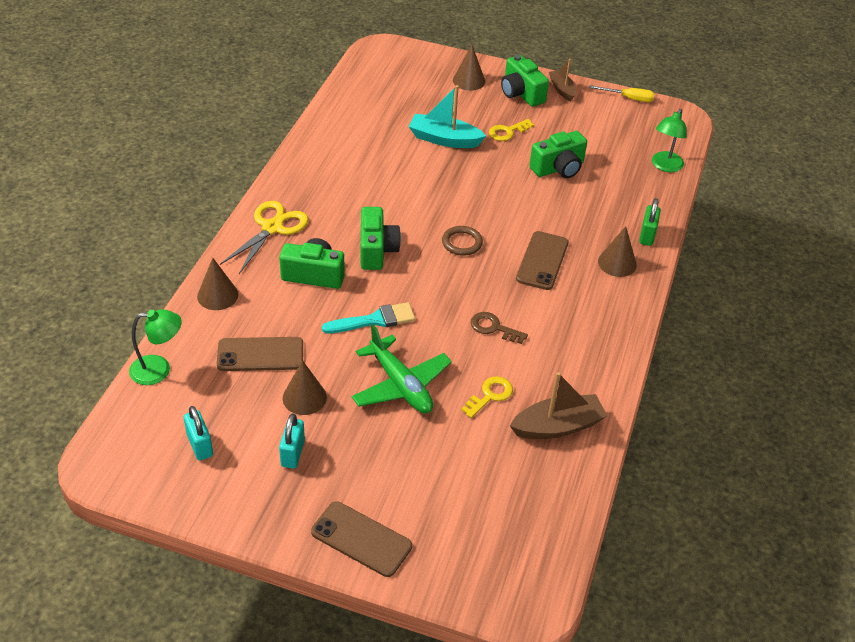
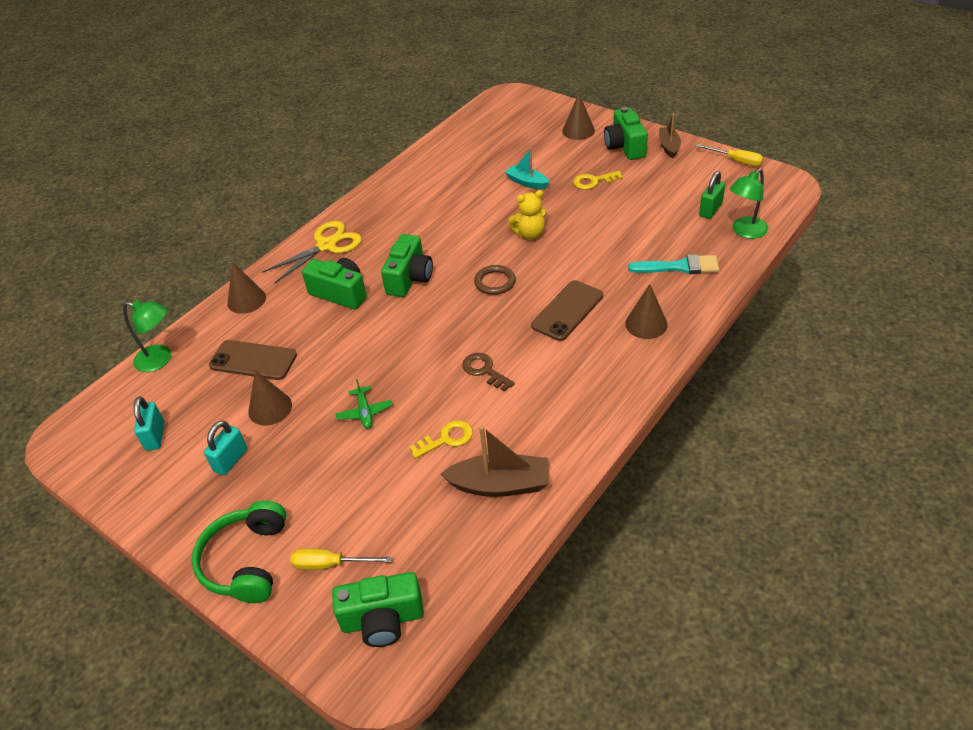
camera: 25 degrees right, 0 degrees up
(361, 539) = (246, 561): brown phone -> green headphones
(374, 320) = (373, 344): turquoise brush -> turquoise brush (679, 267)
(400, 385) = (364, 412): green plane -> green plane, size x0.51
(441, 524) = (330, 564): none -> yellow screwdriver
(444, 139) = (527, 182): turquoise boat -> turquoise boat, size x0.63
(472, 191) = (529, 234): none -> yellow teddy bear
(558, 168) = (629, 221): green camera -> green camera (382, 620)
(647, 235) = (692, 300): green padlock -> green padlock (710, 210)

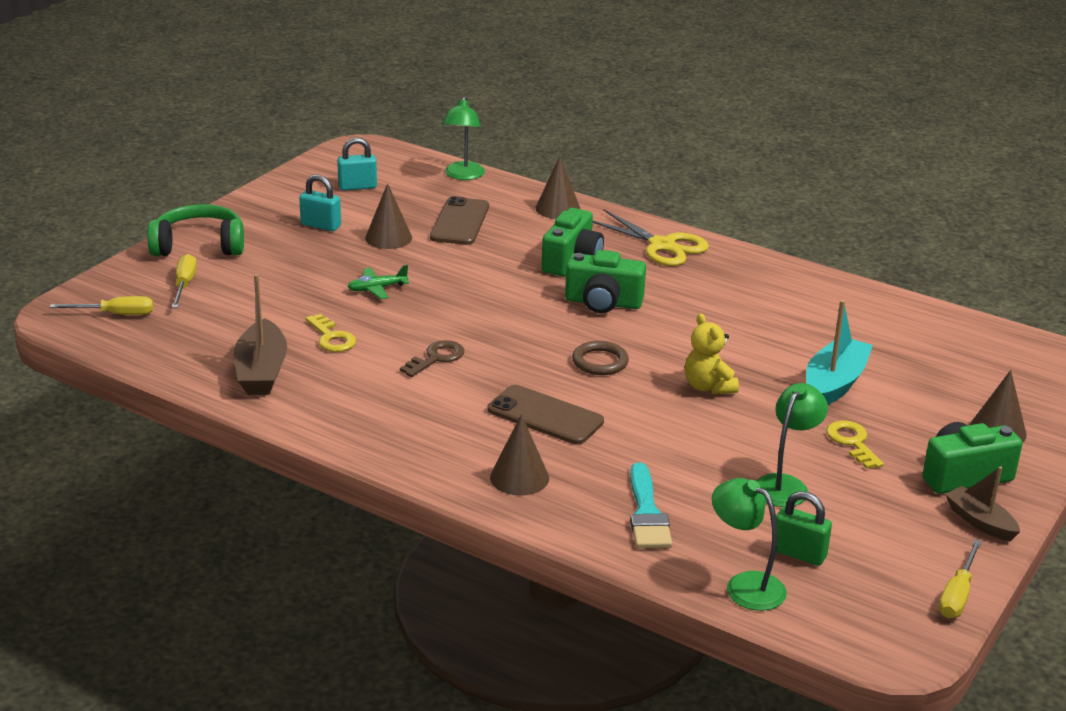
camera: 80 degrees right, 15 degrees down
(382, 620) = (116, 314): green camera -> yellow screwdriver
(527, 182) = (834, 384): turquoise boat -> turquoise boat, size x1.59
(641, 210) = (785, 485): none -> green lamp
(669, 146) = (980, 522): brown boat -> brown boat turned 120 degrees counterclockwise

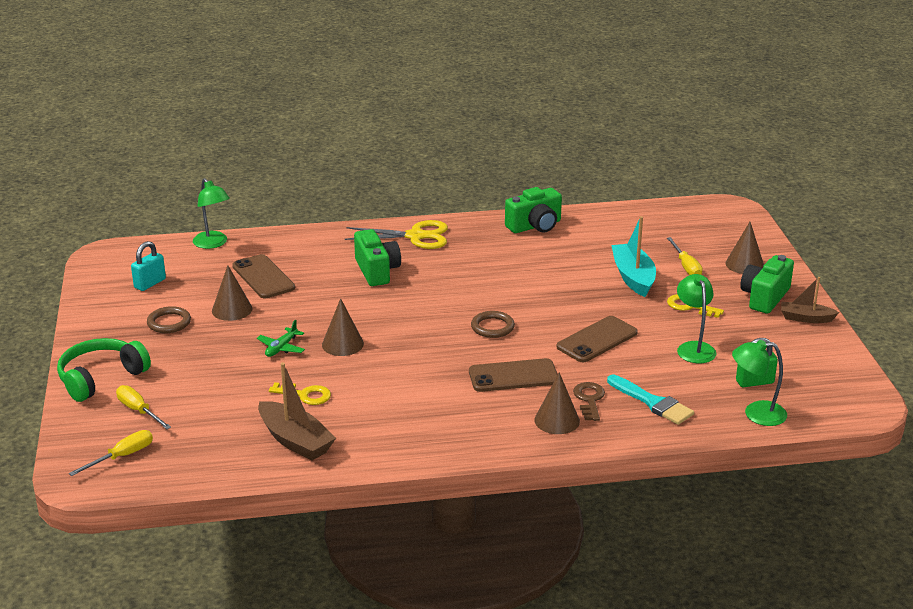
camera: 40 degrees left, 0 degrees up
(321, 225) = (169, 323): turquoise padlock -> brown ring
(436, 358) = (393, 374): brown key -> brown key (589, 399)
(557, 208) = (313, 240): brown cone -> brown cone (342, 344)
(603, 303) = (437, 289): green camera -> green camera (535, 226)
(689, 425) = (597, 340): none -> brown phone
(708, 387) = (573, 312): yellow teddy bear -> none
(957, 595) = (850, 362): yellow screwdriver -> yellow screwdriver (686, 266)

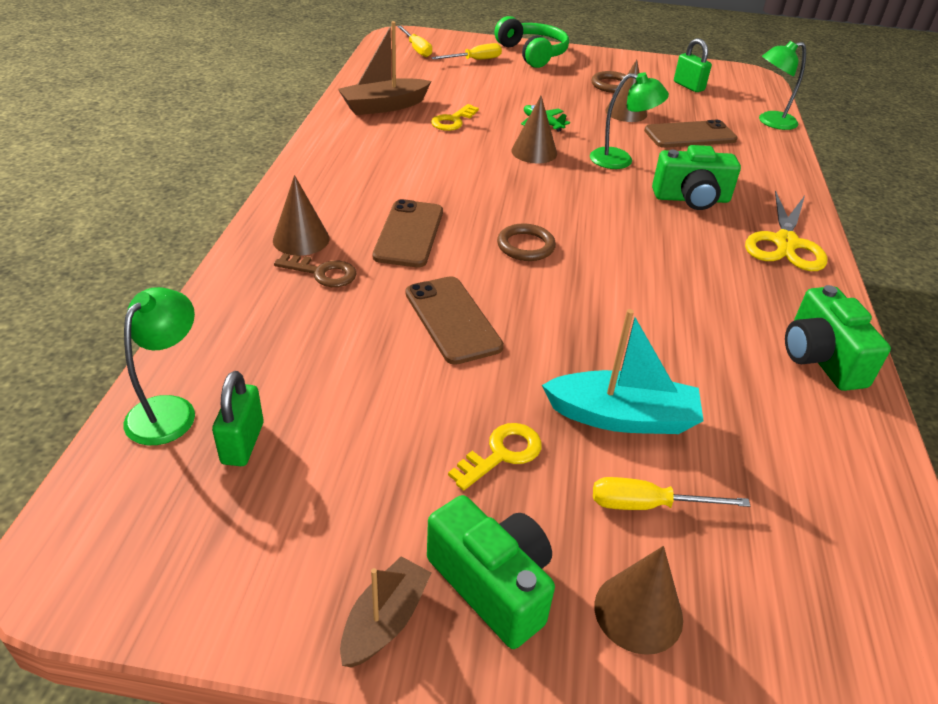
camera: 105 degrees right, 10 degrees up
(150, 283) = (688, 86): turquoise padlock -> green padlock
(652, 402) = (276, 320): turquoise brush -> none
(694, 348) = (377, 410): green lamp -> green lamp (620, 160)

